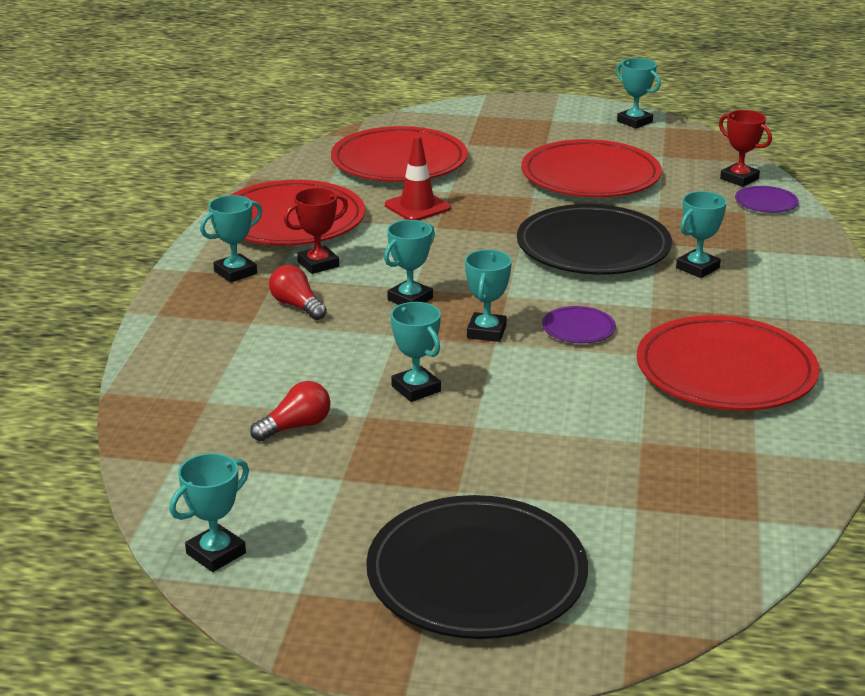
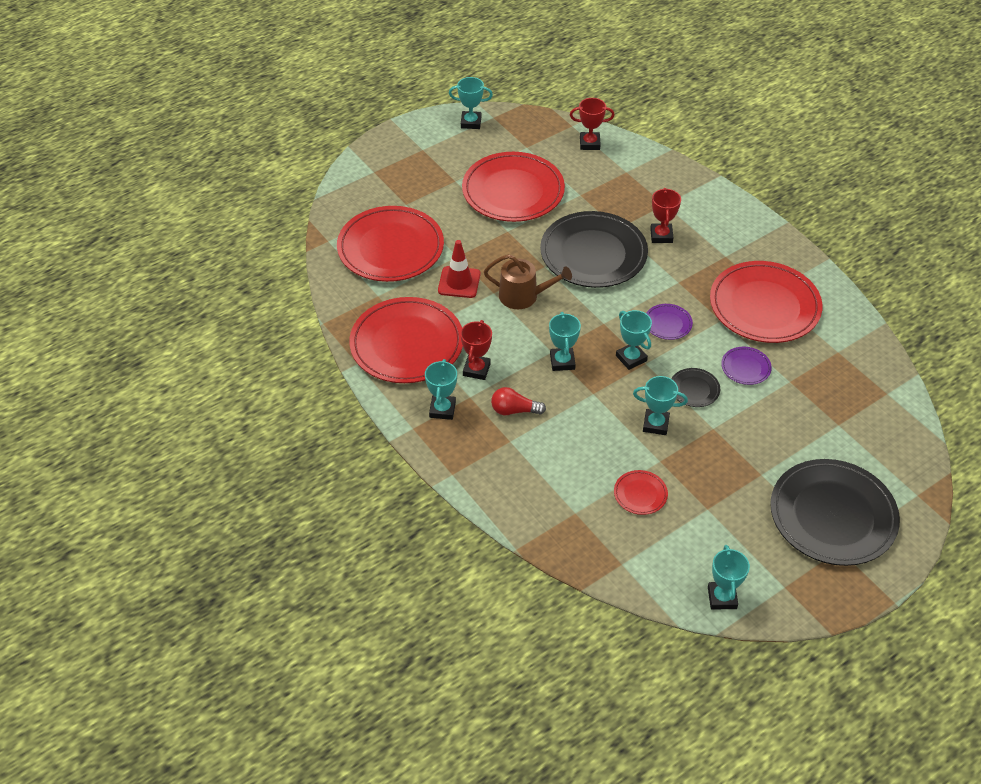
camera: 45 degrees left, 20 degrees up
(296, 426) = (640, 494): red light bulb -> red plate
(461, 241) = (523, 296): none -> brown watering can
(511, 387) = (694, 389): none -> black plate
(697, 268) = (661, 235): turquoise trophy -> red trophy
(766, 203) = (627, 157): purple plate -> purple plate (745, 367)

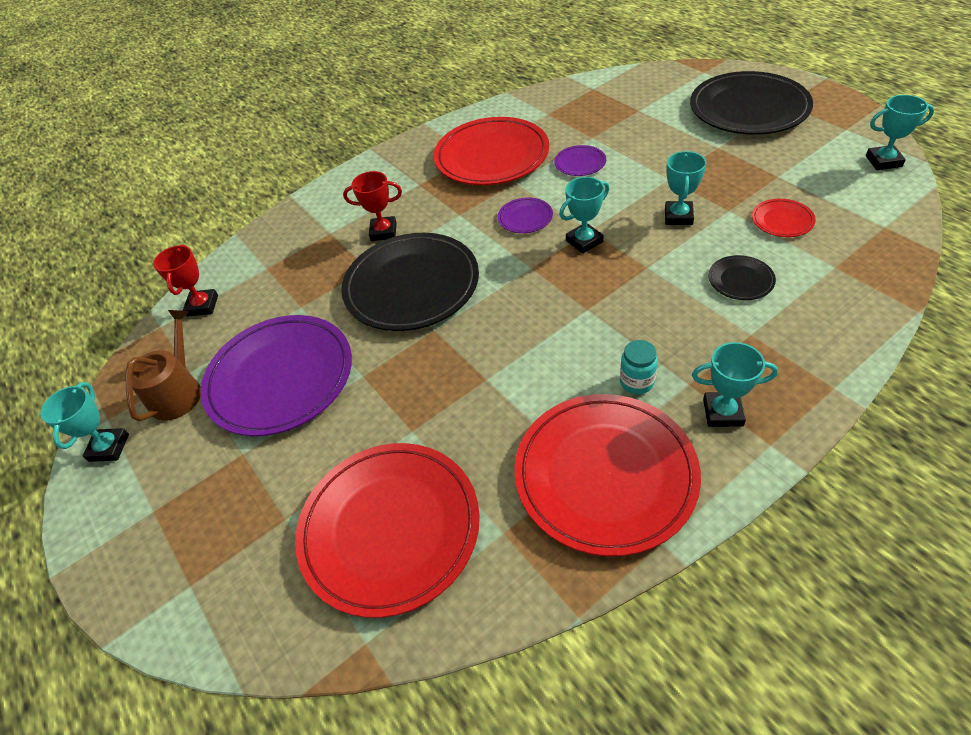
camera: 85 degrees left, 0 degrees up
(459, 282) = (468, 422): red traffic cone -> none
(476, 369) = (636, 382): red trophy -> turquoise jar
(513, 191) = (280, 378): red plate -> purple plate
(514, 410) = (698, 335): red light bulb -> none
(523, 296) = (491, 346): brown watering can -> brown watering can (178, 392)
(562, 361) = (602, 298): turquoise trophy -> none
(694, 389) = (619, 193): black plate -> black plate (740, 280)

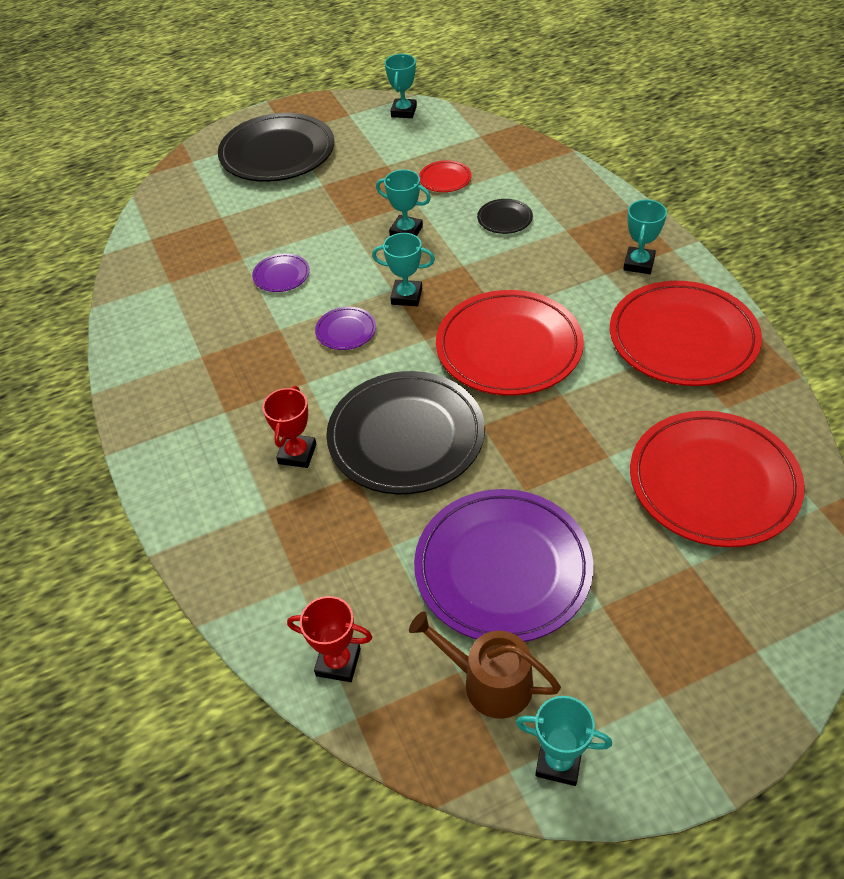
camera: 80 degrees left, 0 degrees up
(491, 156) = (217, 340): red plate -> red plate (509, 347)
(584, 241) = (406, 296): turquoise trophy -> turquoise trophy turned 60 degrees counterclockwise
(636, 382) = (595, 301): turquoise jar -> none

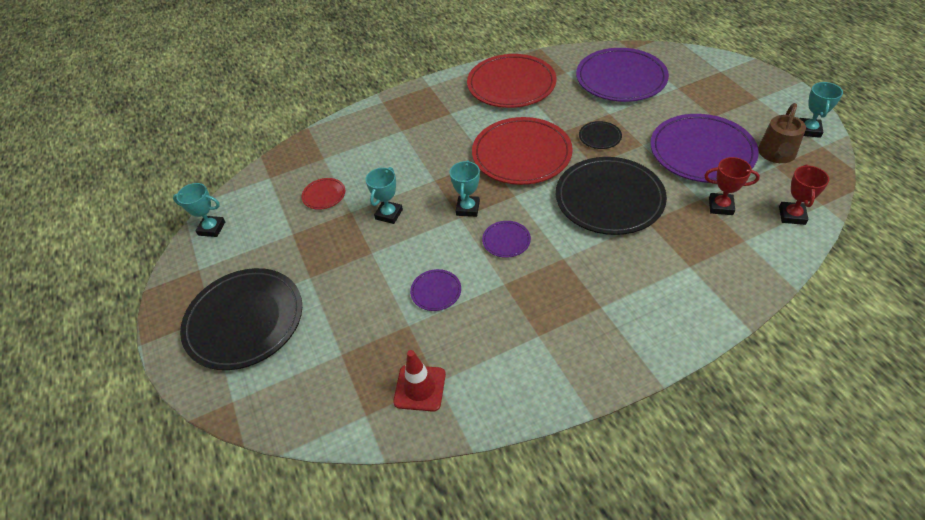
camera: 90 degrees left, 0 degrees up
(167, 270) = (420, 388): none -> red traffic cone
(297, 454) = (636, 255): red trophy -> red trophy (720, 206)
(504, 219) = (383, 160): black plate -> black plate (600, 137)
(639, 264) = (442, 99): turquoise trophy -> none
(713, 482) = (621, 79): red plate -> purple plate

